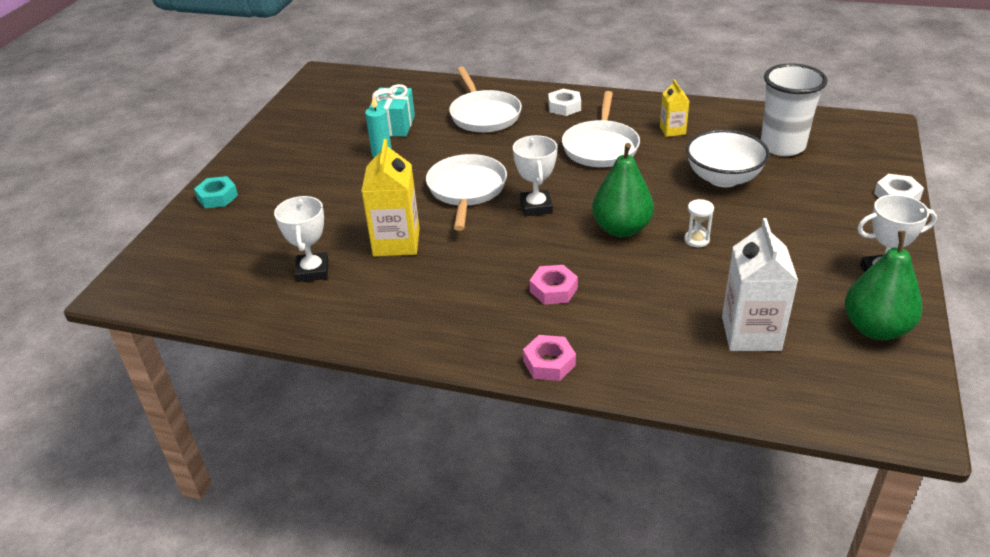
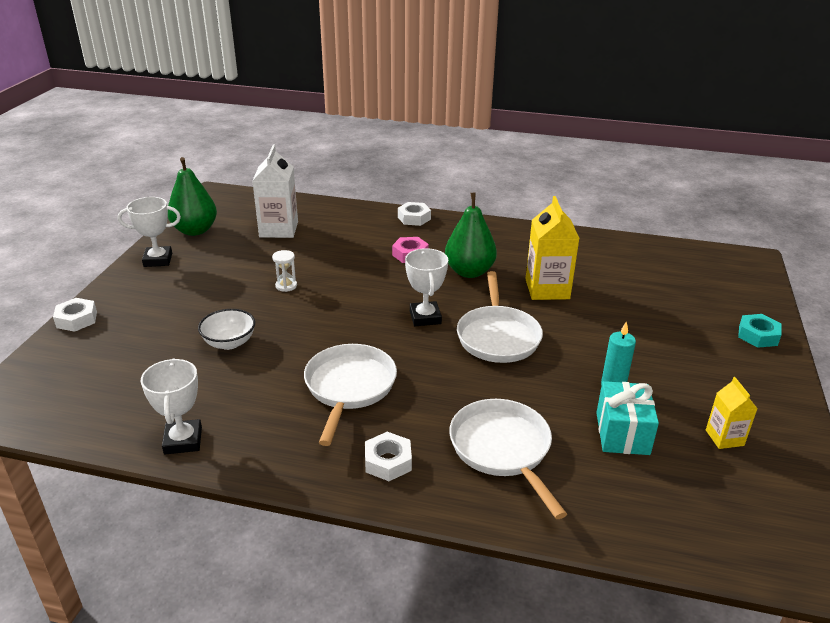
camera: 175 degrees right, 5 degrees down
(312, 271) = (606, 269): white trophy -> white trophy (183, 441)
(549, 363) = (414, 218): pink nut -> white nut
(621, 229) = (348, 296): green pear -> green pear (469, 272)
(672, 130) = (253, 411): yellow carton -> yellow carton (724, 438)
(723, 178) = (229, 342): white bowl -> white bowl, size x0.66
(782, 146) = (137, 382): white cup -> none

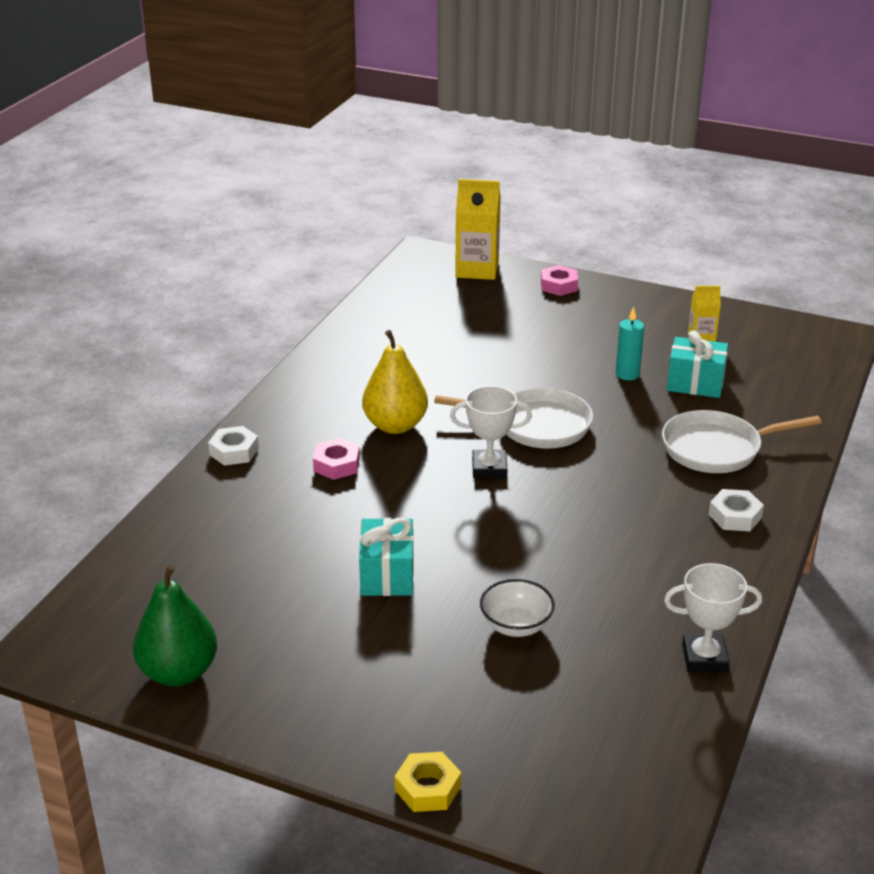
camera: 80 degrees left, 0 degrees up
(76, 319) = (428, 788): white nut -> yellow nut
(158, 260) = (267, 711): white trophy -> none
(279, 229) = (214, 579): white carton -> none
(286, 286) = (387, 575): white hourglass -> turquoise gift
(349, 388) = (618, 533): white pan -> none
(469, 272) = (395, 425): green pear -> yellow pear
(547, 289) = (449, 380): yellow carton -> yellow carton (477, 269)
(758, 335) = (558, 285): turquoise nut -> pink nut

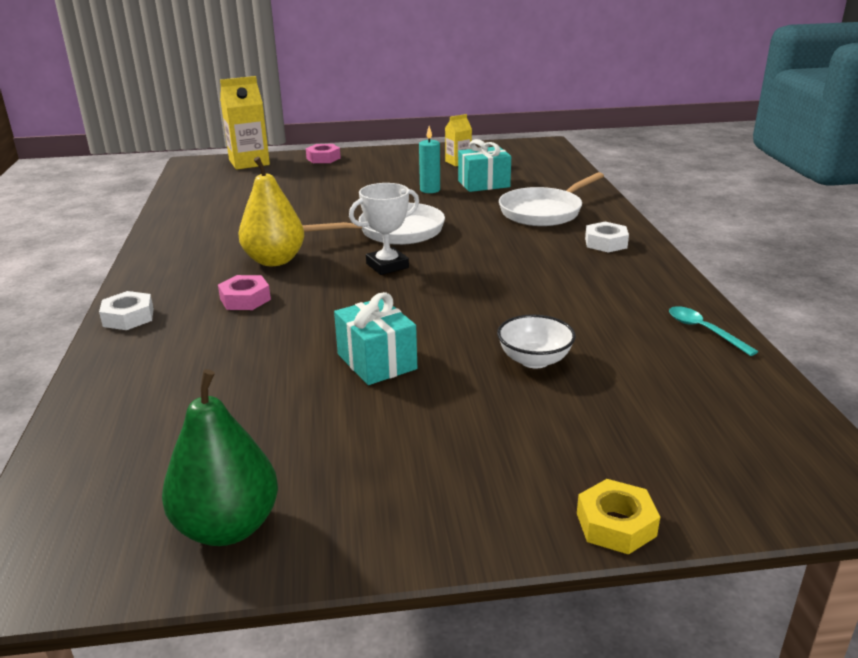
camera: 30 degrees left, 5 degrees down
(704, 658) = (704, 331): white trophy -> turquoise spoon

